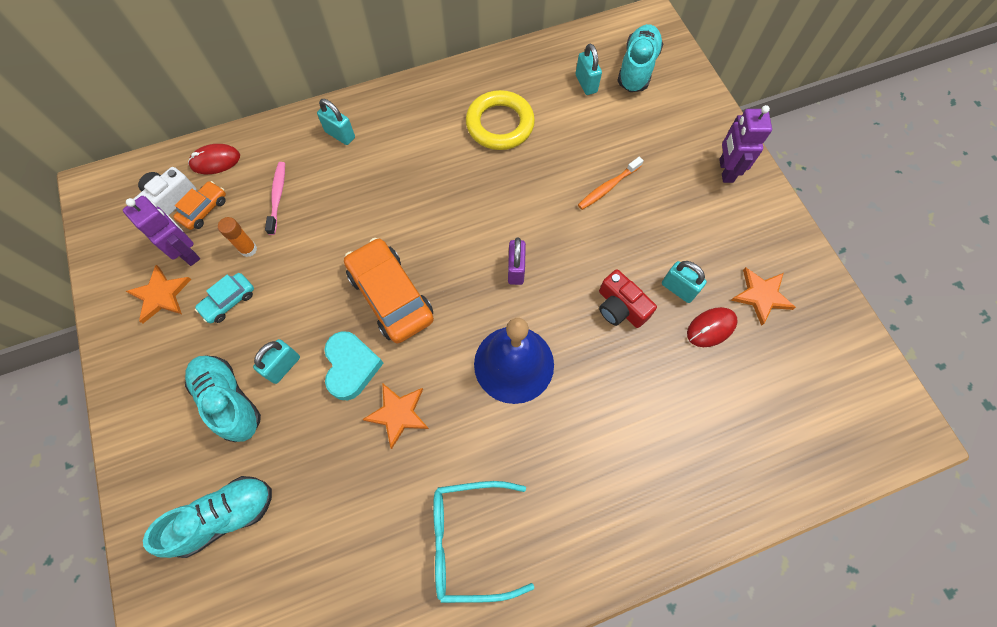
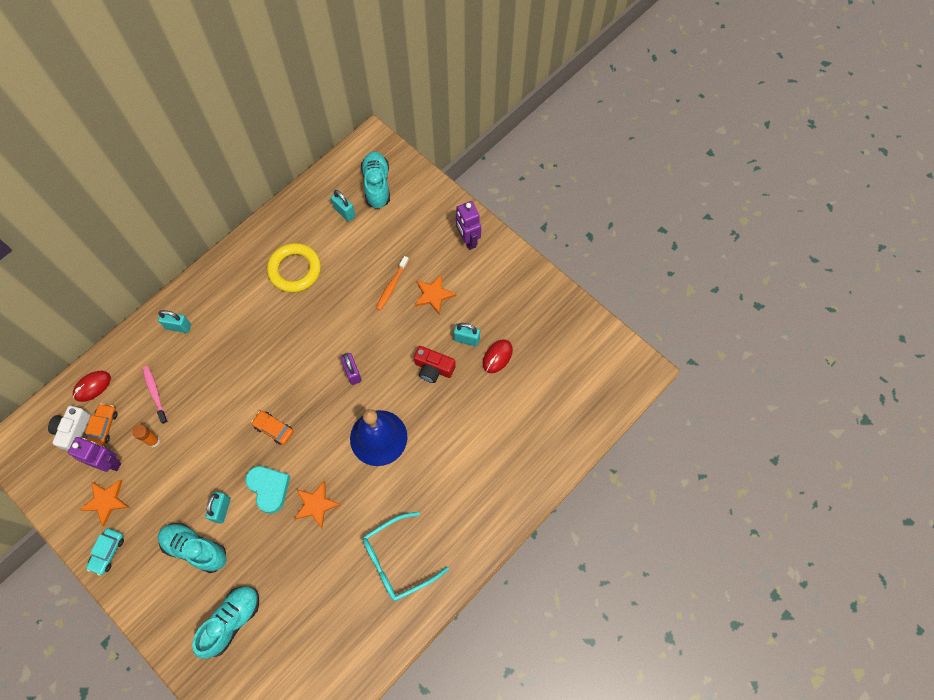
camera: 25 degrees left, 0 degrees up
(228, 301) = (159, 483): turquoise car -> turquoise car (107, 552)
(391, 296) = (274, 429): orange car -> orange car, size x0.52
(761, 296) = (522, 320): orange star -> orange star (433, 295)

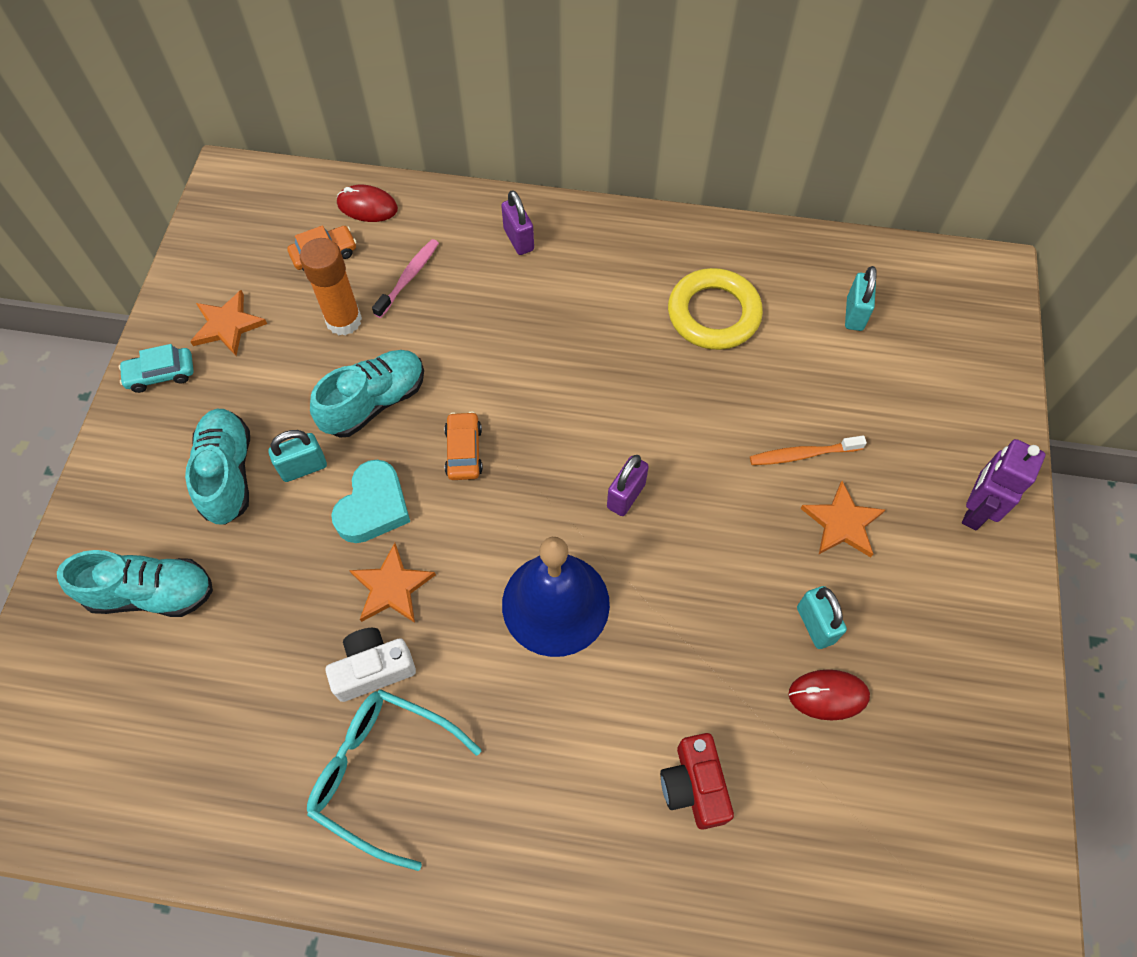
camera: 55 degrees right, 5 degrees down
(73, 430) = (296, 227): white camera -> white camera (373, 669)
(109, 463) = (280, 293): purple robot -> none
(153, 441) = (344, 320): orange glue stick -> orange glue stick, size x1.68
(178, 327) = (518, 239): turquoise padlock -> purple padlock
(377, 185) = (935, 325): turquoise shoe -> turquoise shoe (374, 402)
(433, 368) = (726, 607): red camera -> red camera (694, 786)

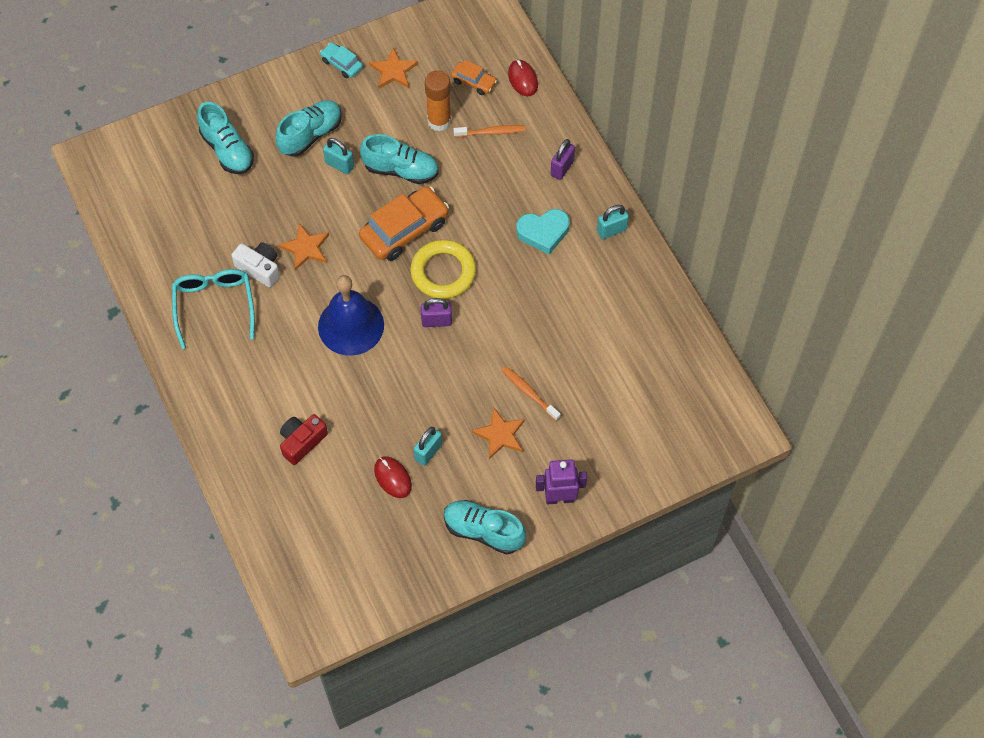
camera: 55 degrees right, 0 degrees up
(373, 507) = (342, 211): turquoise heart -> turquoise heart (543, 232)
(409, 277) = (491, 132): pink toothbrush -> orange toothbrush
(464, 451) = (404, 230): orange car -> orange car, size x1.93
(713, 314) = (590, 297): yellow ring -> yellow ring (443, 272)
(854, 314) = (650, 370): turquoise padlock -> turquoise padlock (611, 230)
(975, 629) = (483, 531): none -> turquoise shoe

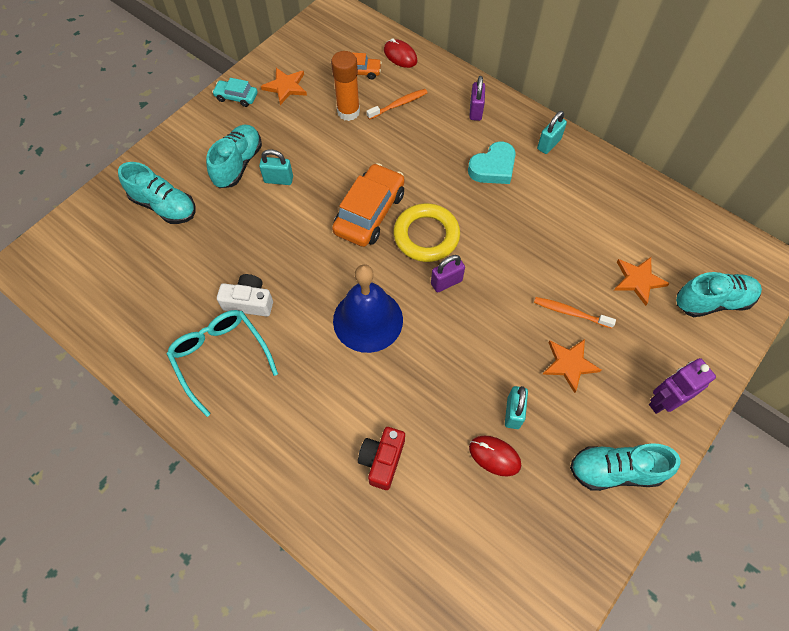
camera: 25 degrees left, 0 degrees up
(306, 248) = (285, 265): orange star -> orange star (638, 280)
(401, 170) = (337, 163): turquoise shoe -> turquoise shoe (712, 301)

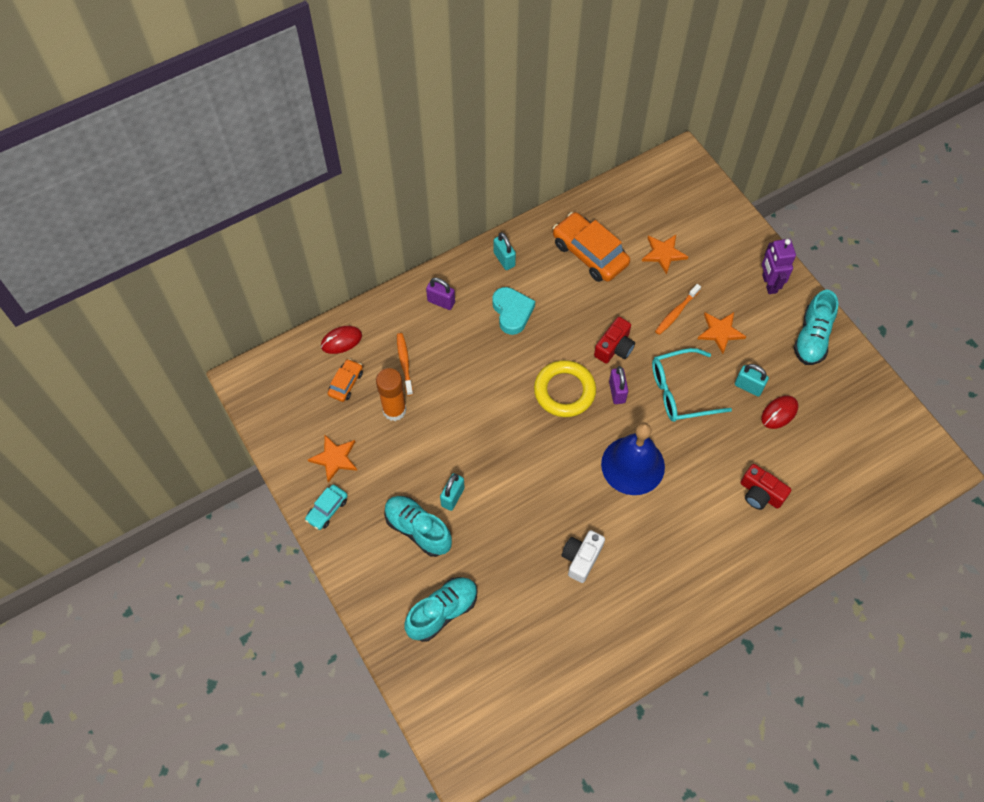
camera: 70 degrees left, 0 degrees up
(220, 357) = (630, 596): turquoise glasses -> turquoise glasses (680, 391)
(369, 212) = (522, 429): orange car -> orange car (589, 253)
(497, 265) = (614, 347): none -> red camera
(712, 301) = (698, 214): turquoise shoe -> none

